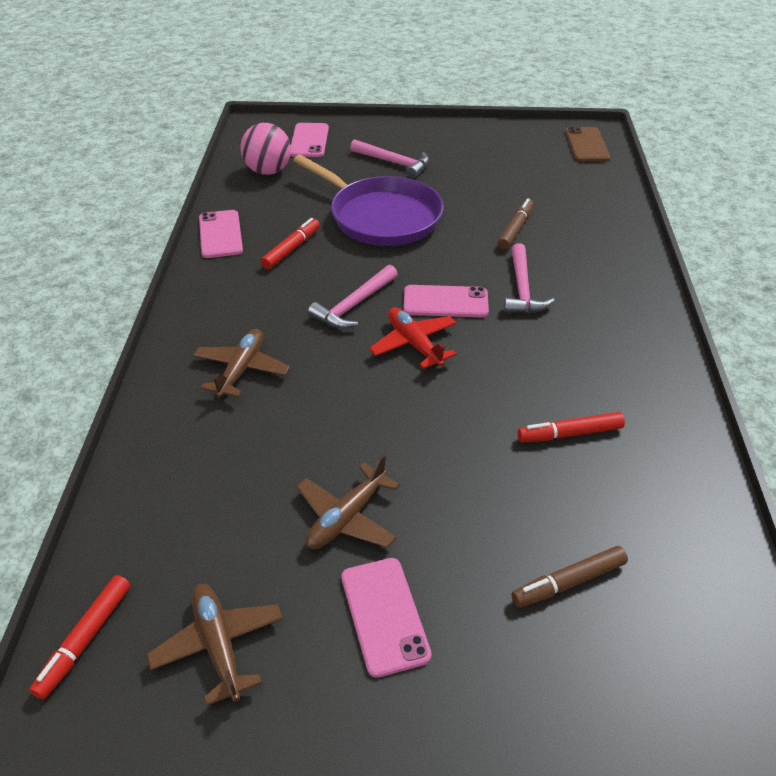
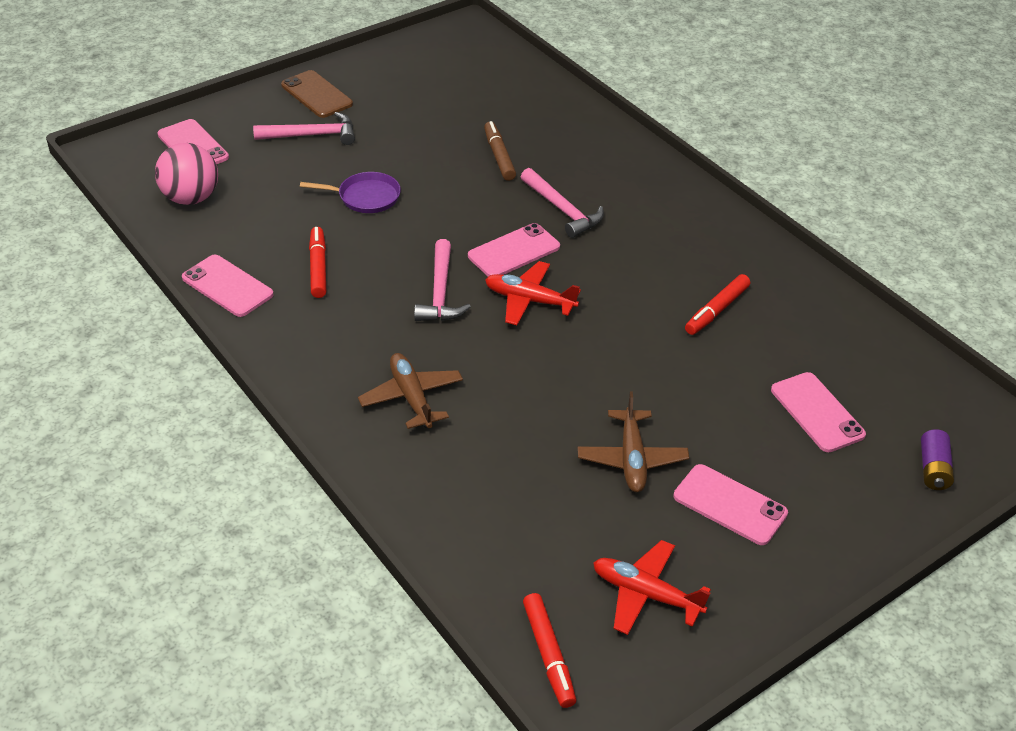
camera: 40 degrees left, 0 degrees up
(219, 645) = (646, 594): brown plane -> red plane
(381, 217) = (366, 197): purple pan -> purple pan, size x0.49
(568, 582) = (817, 412): brown marker -> pink phone
(587, 145) = (472, 44): brown phone -> brown phone (317, 95)
(639, 723) = (933, 469): none -> purple battery

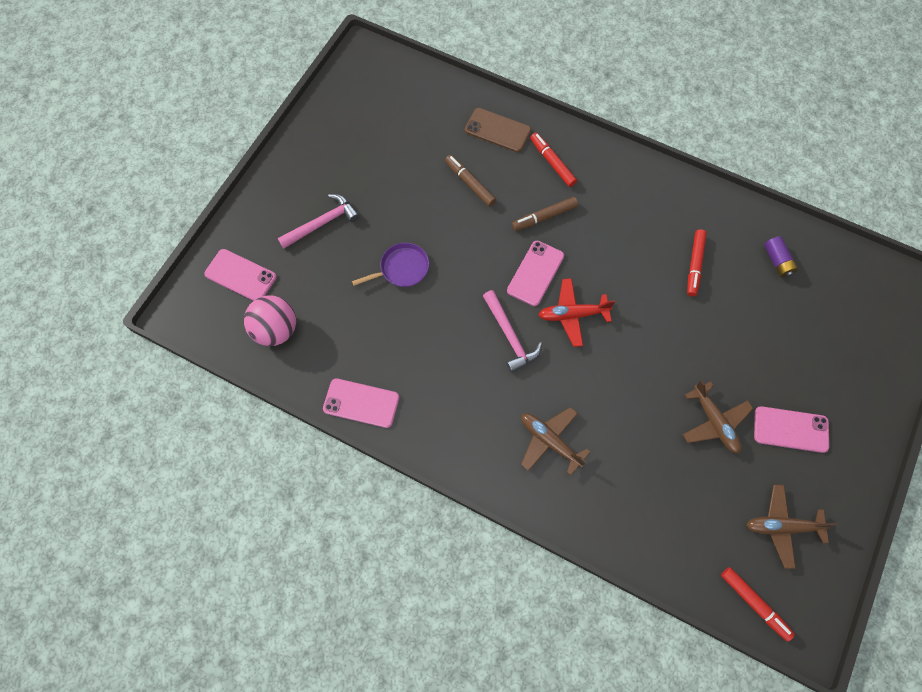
camera: 25 degrees left, 25 degrees up
(317, 95) = (298, 178): brown phone -> brown phone (497, 130)
(318, 267) = (412, 354): red marker -> red marker (552, 163)
(563, 210) = (544, 217): pink hammer -> brown marker
(646, 594) = (782, 526): red plane -> brown plane
(817, 412) = (800, 325): pink phone -> none
(933, 469) = (887, 339): purple battery -> purple battery (777, 261)

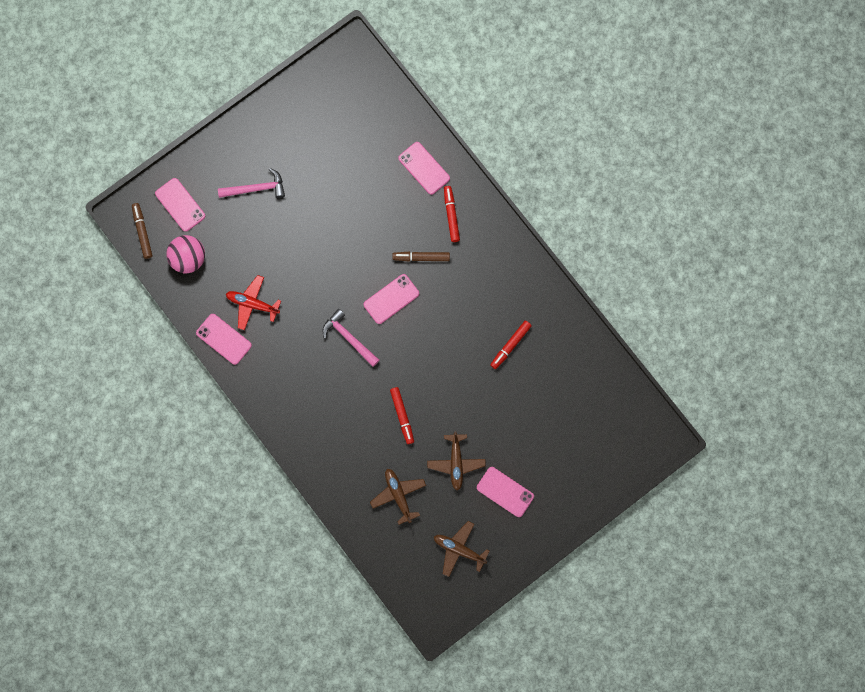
camera: 25 degrees right, 10 degrees up
(402, 268) = (297, 251): purple pan -> none
(470, 183) = (380, 204): brown marker -> brown marker (142, 232)
(497, 130) = (424, 168): brown phone -> pink phone
(510, 336) = (349, 338): pink hammer -> pink hammer turned 135 degrees clockwise
(550, 441) = (337, 424): brown plane -> brown plane (398, 495)
(572, 314) = (401, 342): red plane -> red plane (252, 304)
(754, 603) = (412, 586): red marker -> red marker (402, 416)
(777, 261) = (573, 370): purple battery -> none

